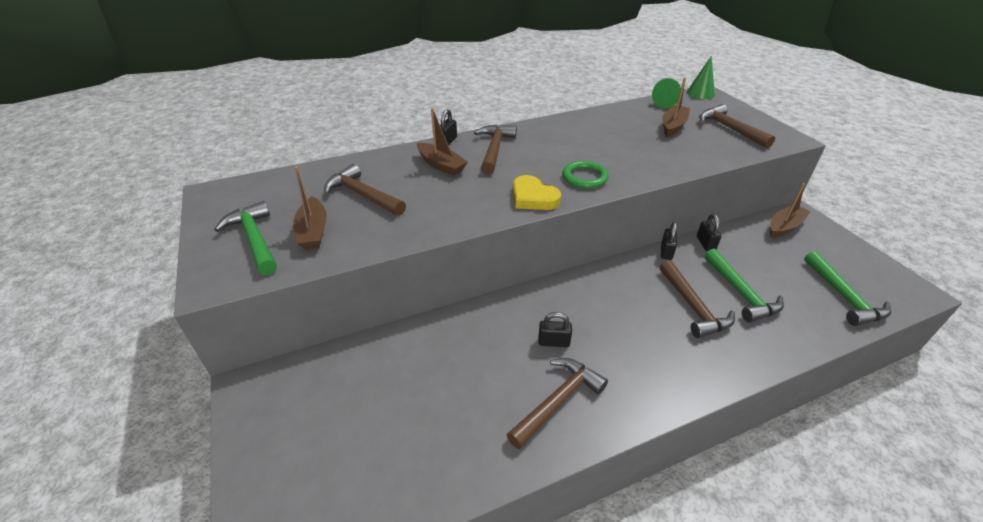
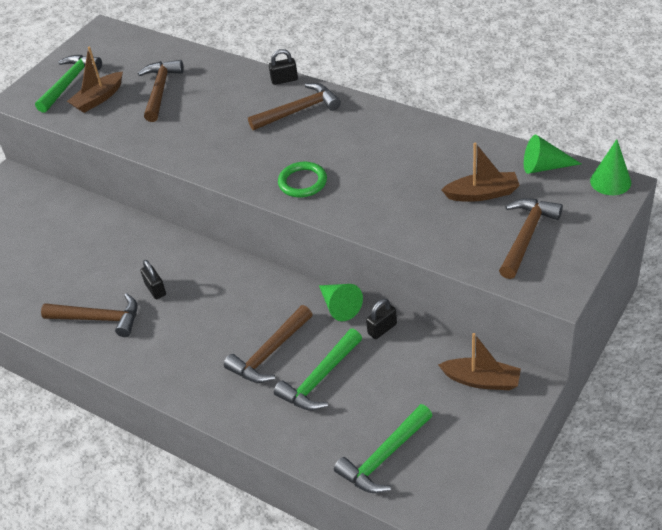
camera: 60 degrees right, 5 degrees up
(441, 165) = (241, 99): brown boat -> none
(533, 197) = (239, 170): yellow heart -> none
(666, 252) = (339, 306): black padlock -> green cone

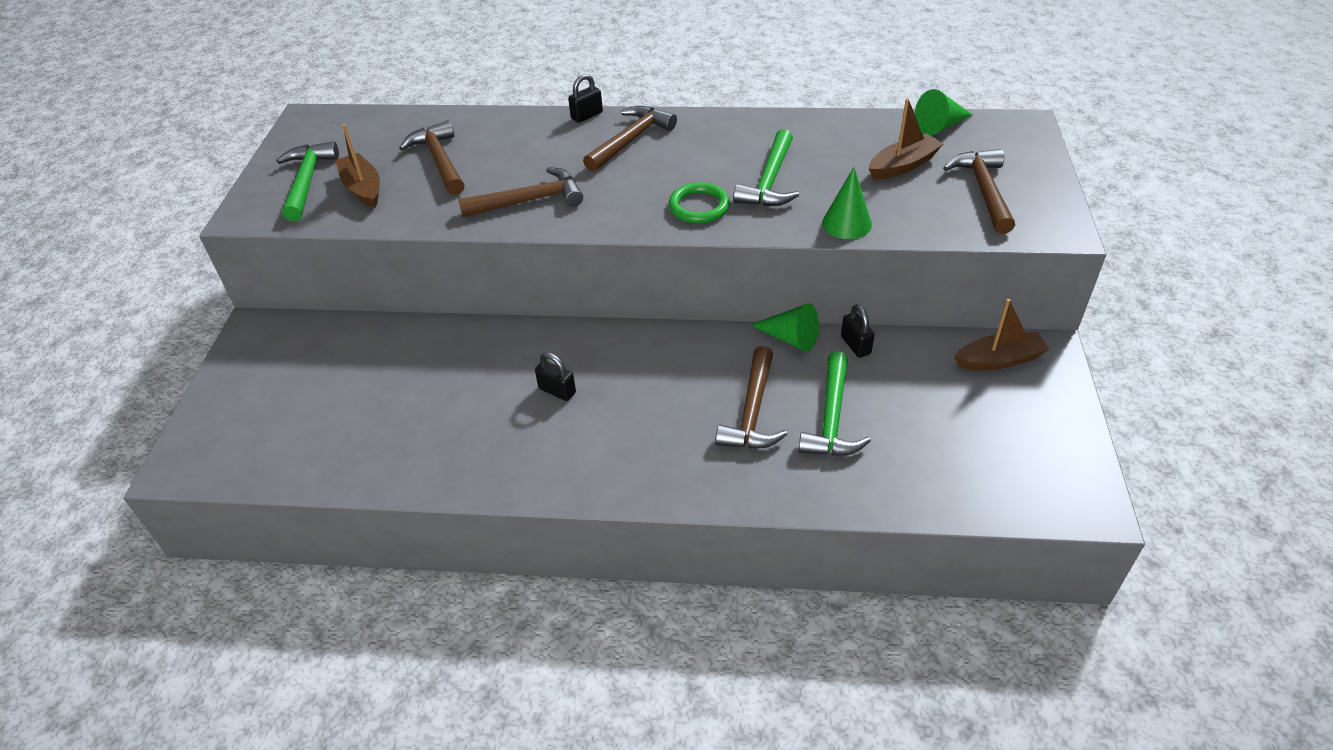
camera: 30 degrees left, 0 degrees up
(98, 99) = (363, 188): brown boat -> brown boat turned 135 degrees clockwise
(99, 319) = (508, 447): brown hammer -> brown hammer (530, 200)
(382, 329) = (855, 345): black padlock -> black padlock turned 45 degrees counterclockwise
(384, 457) = (969, 472): green hammer -> green hammer (769, 181)
(610, 181) = (1014, 122): green cone -> green cone (846, 223)

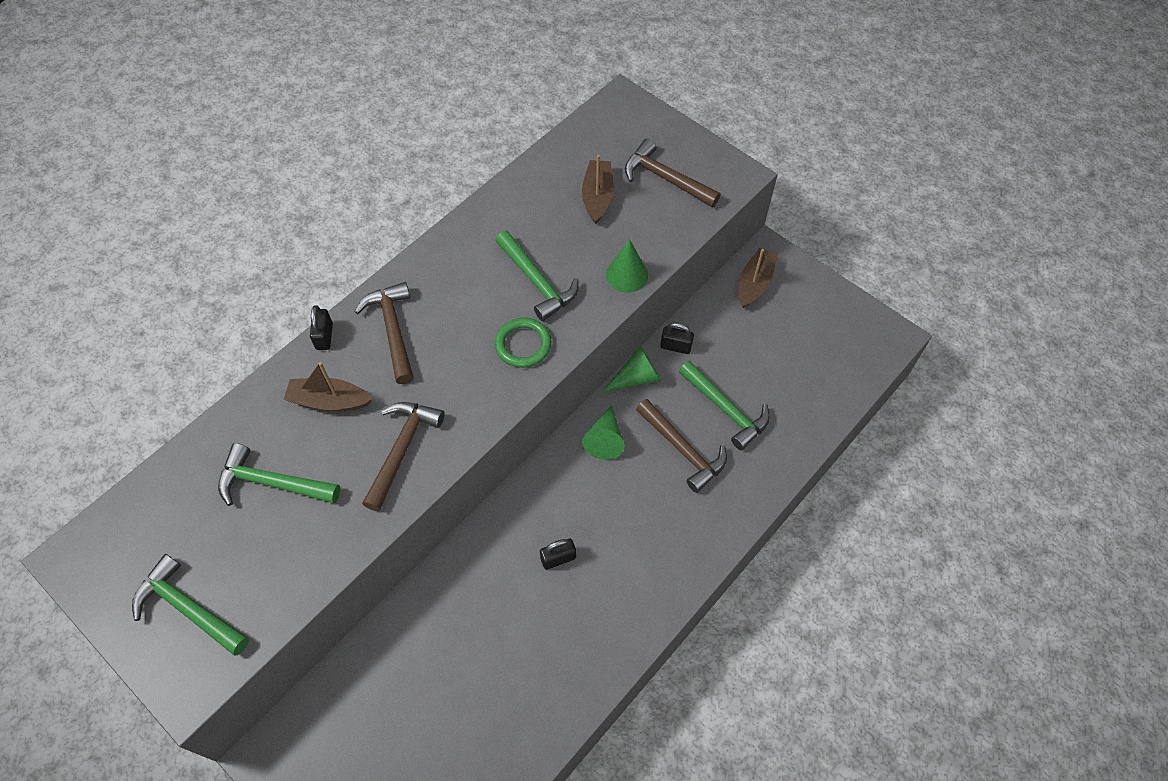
camera: 55 degrees left, 15 degrees up
(363, 188) = (250, 566): brown boat -> brown boat (329, 401)
(439, 160) = (272, 483): brown hammer -> green hammer
(940, 126) = (576, 142): green cone -> green cone (605, 439)

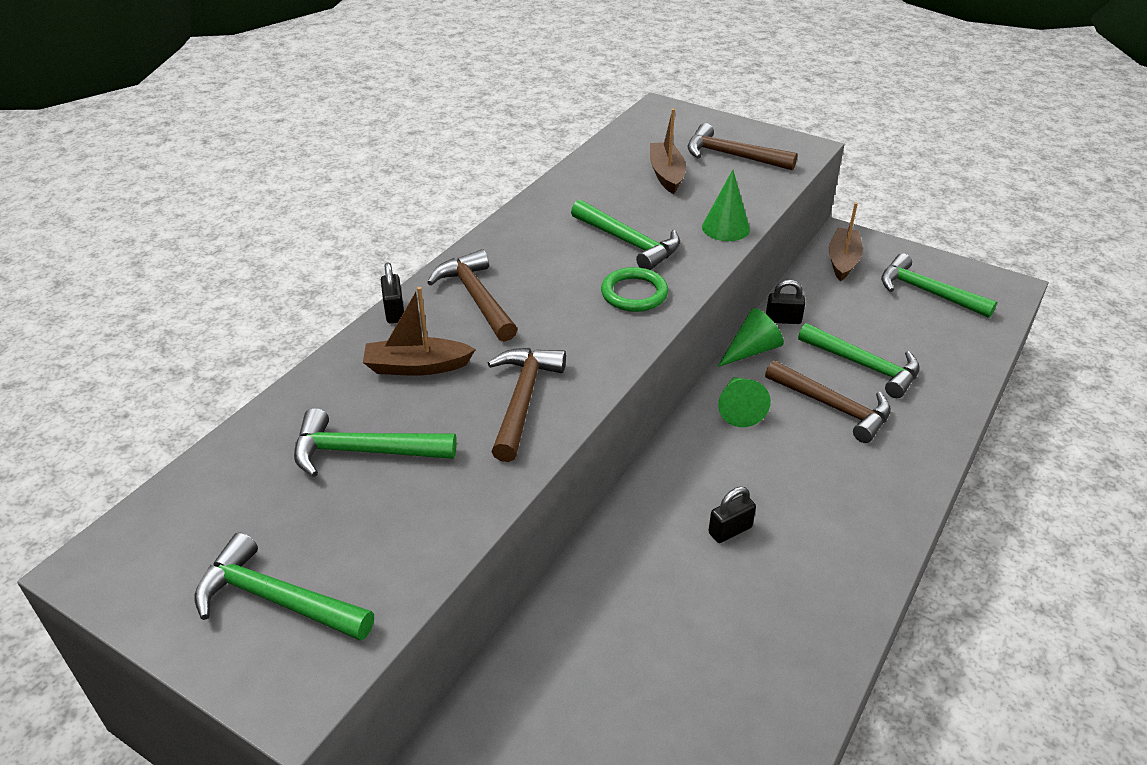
camera: 10 degrees left, 20 degrees down
(815, 332) = (926, 292): none -> green hammer

